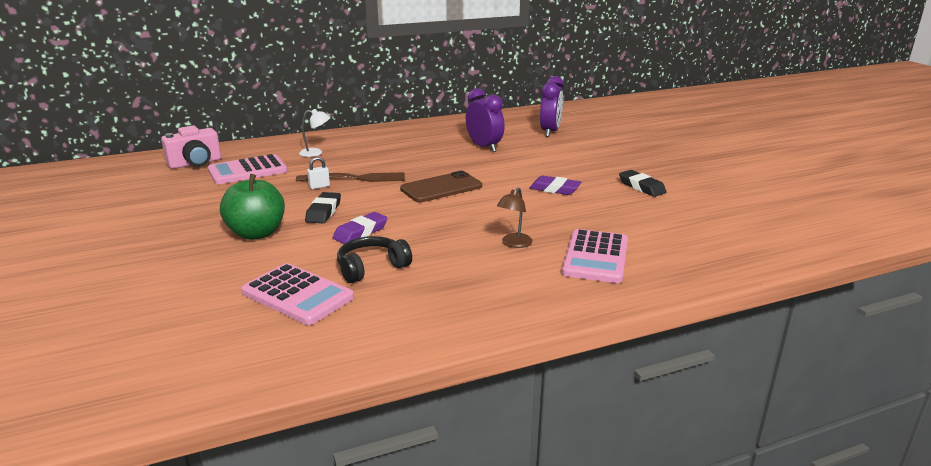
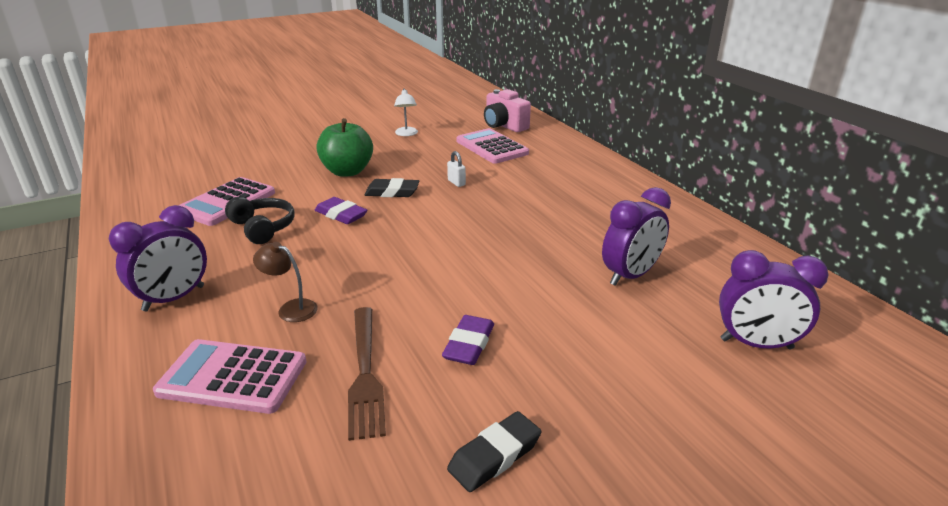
camera: 85 degrees right, 5 degrees up
(316, 153) = (554, 169): white lamp -> white lamp (406, 134)
(355, 178) = (482, 198): brown fork -> brown fork (365, 373)
(441, 188) = (462, 250): brown phone -> none
(495, 296) = (174, 298): none -> purple clock

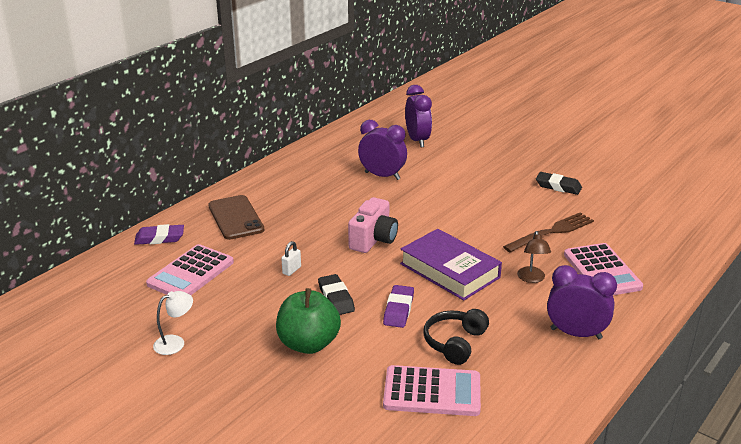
camera: 115 degrees left, 0 degrees up
(369, 259) = (449, 270): none -> purple book
(469, 345) = (497, 209): purple eraser -> purple eraser (159, 238)
(504, 126) = (118, 281): pink camera -> pink camera (373, 240)
(574, 174) = (236, 218): none -> brown phone

